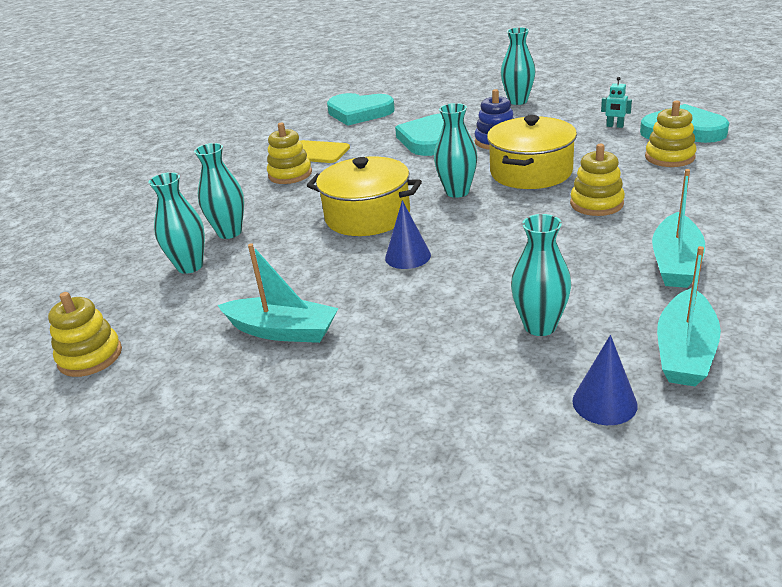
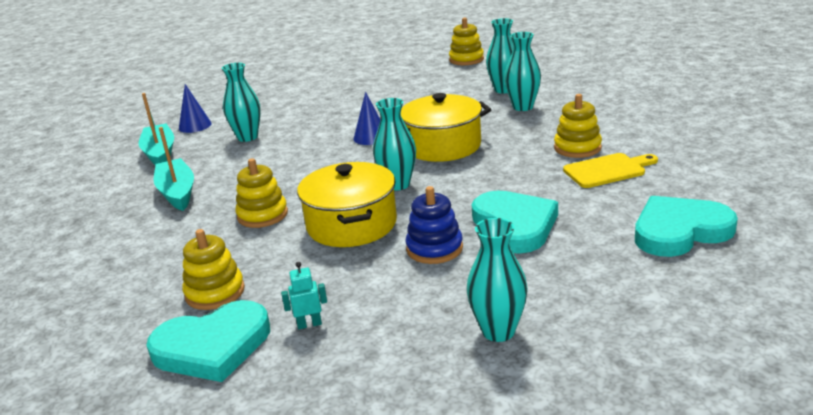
camera: 140 degrees right, 5 degrees down
(282, 331) = (388, 93): turquoise boat -> none

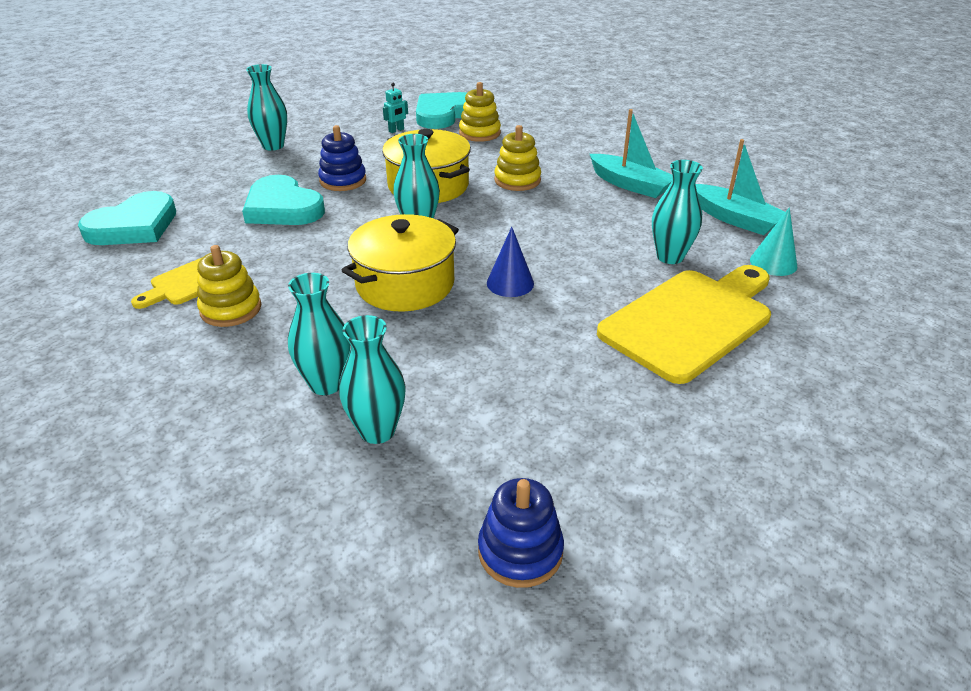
camera: 150 degrees right, 10 degrees up
(195, 126) = (773, 263): blue cone -> turquoise cone
(294, 107) = (690, 321): none -> yellow cutting board
(466, 59) = (520, 551): yellow stacking toy -> blue stacking toy

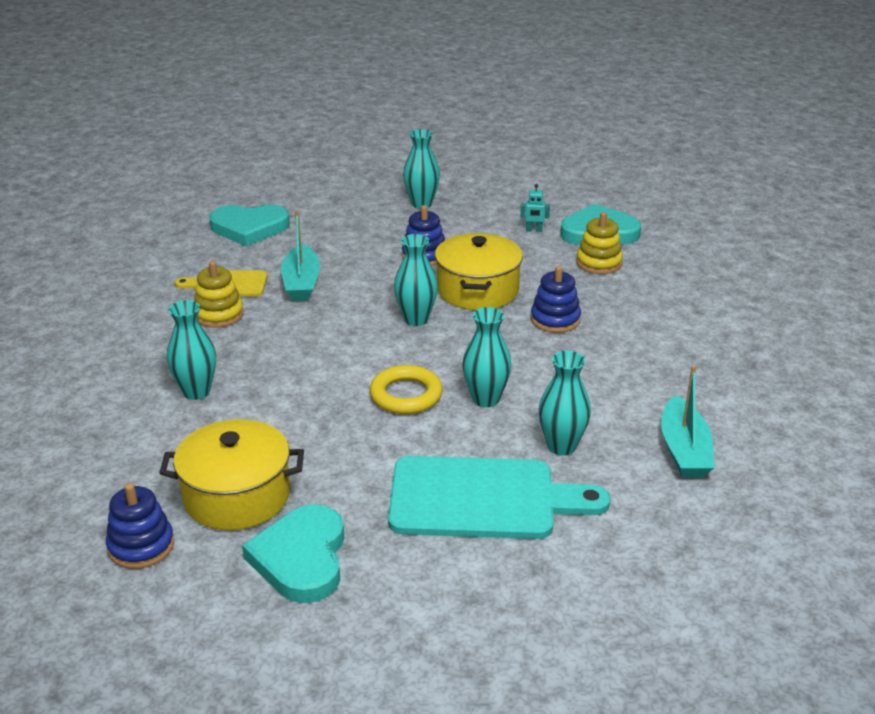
camera: 45 degrees right, 5 degrees down
(282, 207) = (352, 258): turquoise heart -> turquoise heart (301, 558)
(377, 431) = (179, 435): turquoise vase -> turquoise vase (485, 399)
(405, 284) = (338, 356): yellow pot -> yellow pot (237, 496)
(510, 283) = (406, 395): blue cone -> yellow ring
(517, 180) = (555, 320): yellow stacking toy -> blue stacking toy
(630, 184) = (646, 372): turquoise boat -> turquoise boat (301, 283)
(690, 321) = (482, 499): yellow cutting board -> turquoise cutting board
(773, 263) = (642, 503): turquoise cone -> none

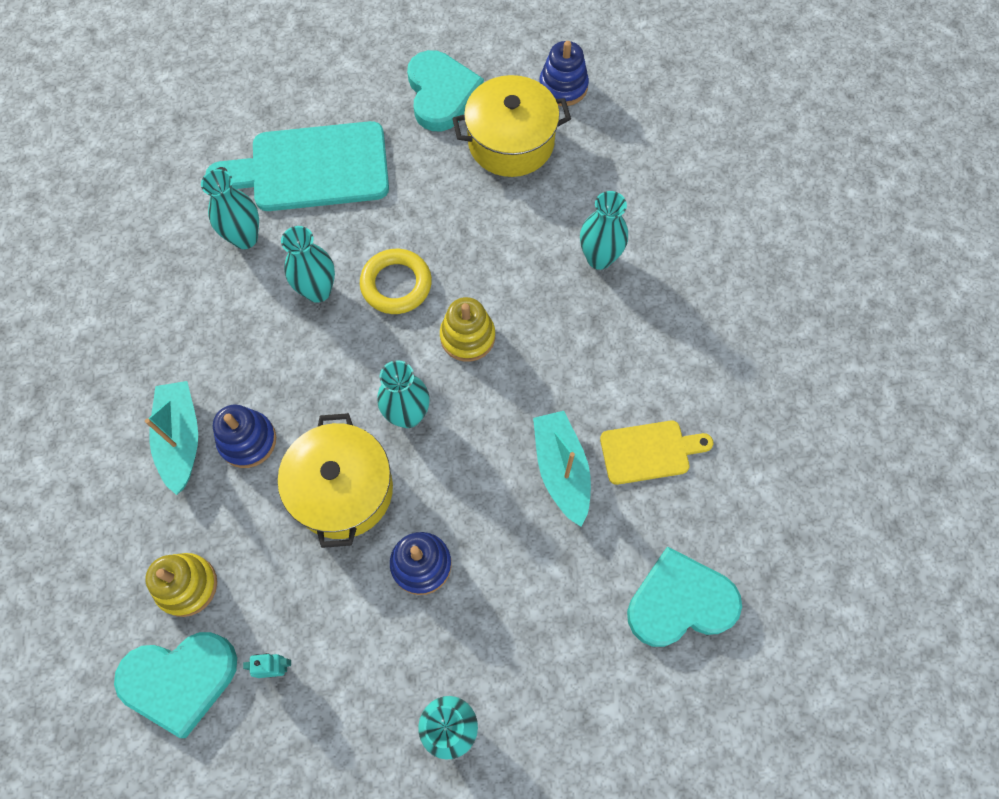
camera: 170 degrees right, 35 degrees up
(219, 315) = (632, 387): yellow stacking toy -> yellow stacking toy (467, 337)
(684, 450) = (134, 249): turquoise boat -> turquoise boat (181, 439)

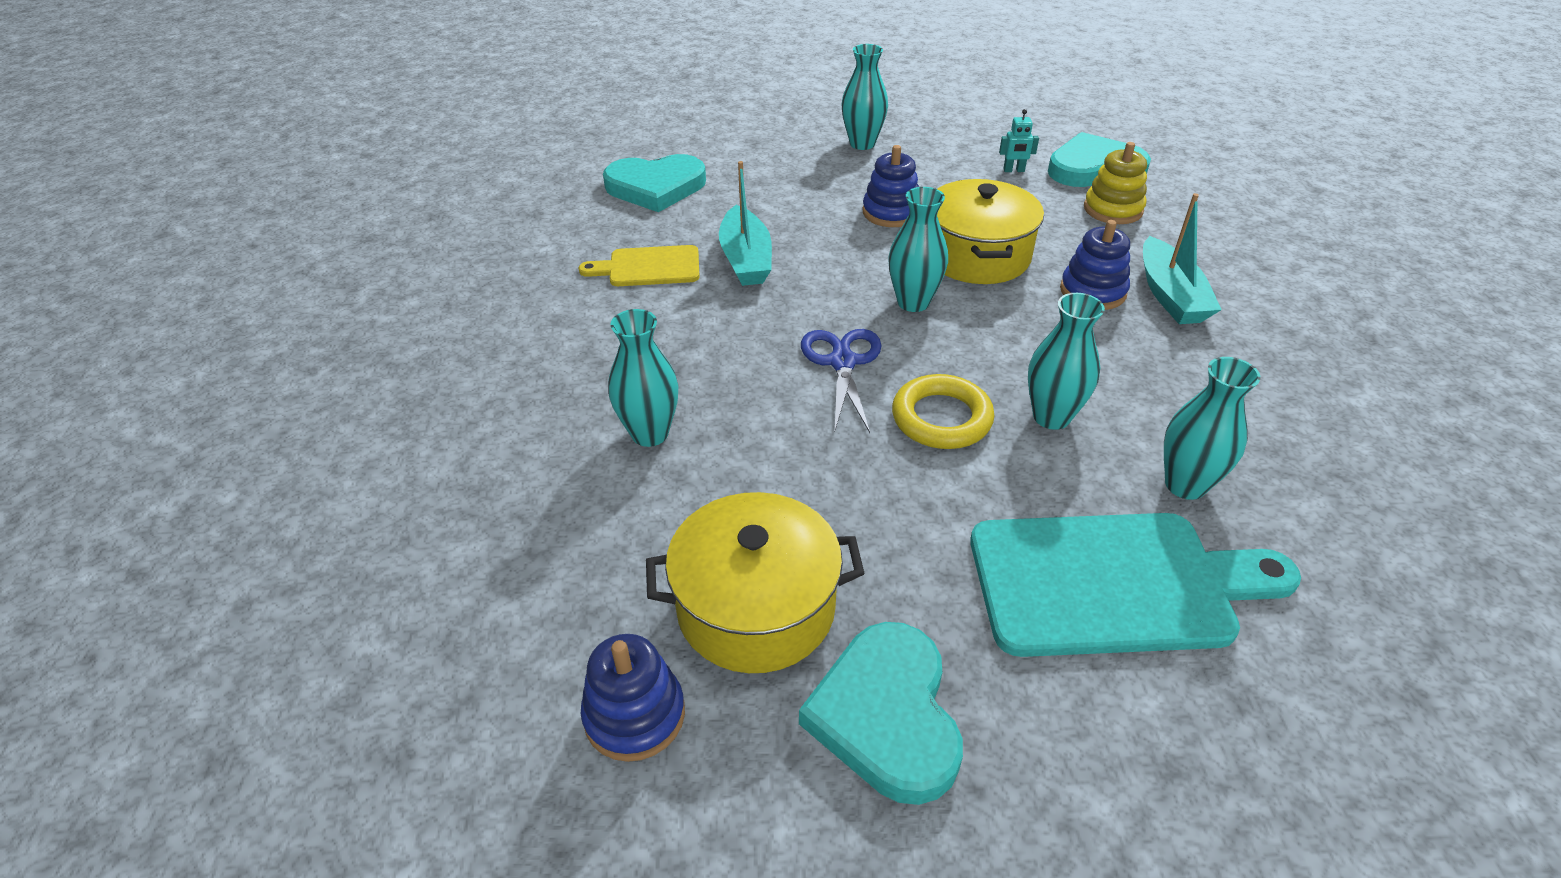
camera: 175 degrees left, 25 degrees down
(467, 337) = (842, 362): yellow stacking toy -> blue scissors

